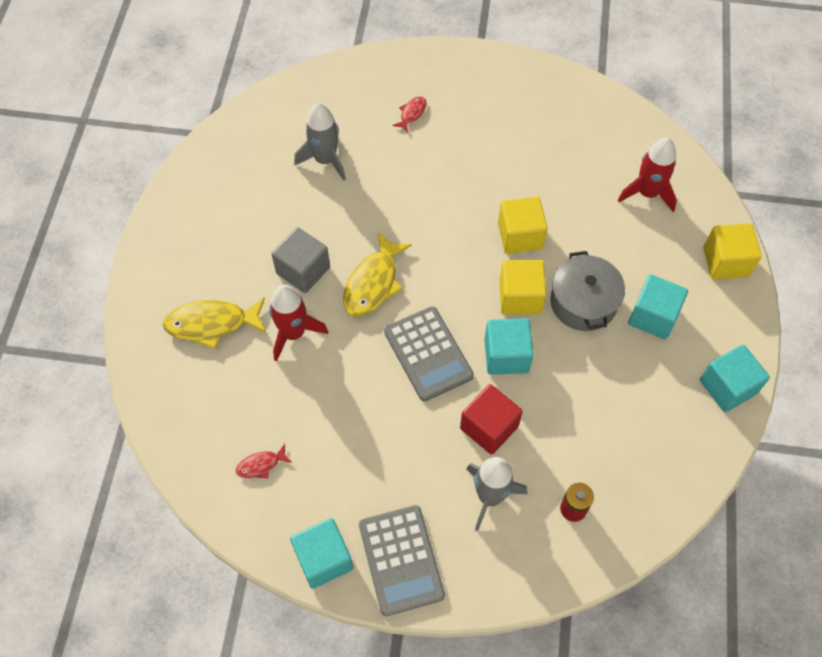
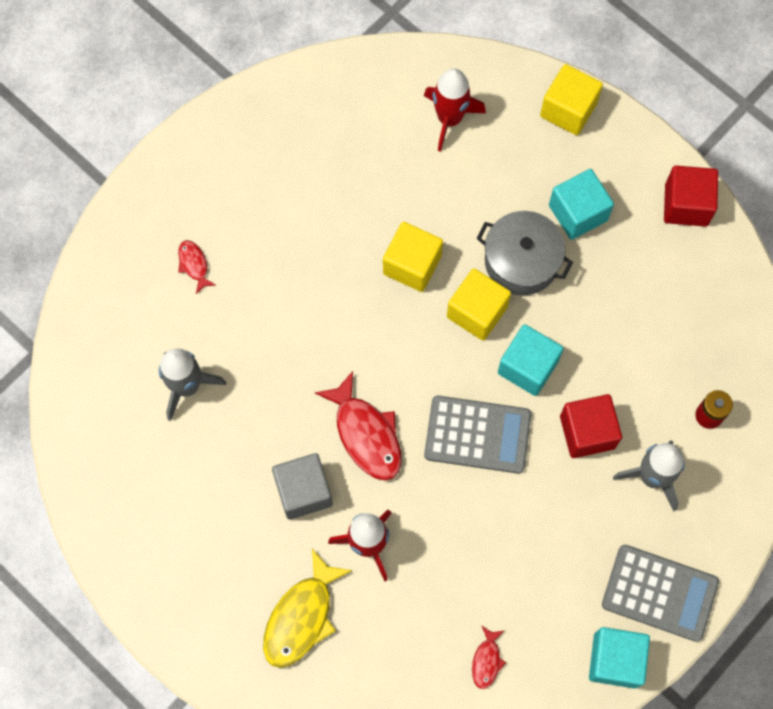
camera: 55 degrees left, 10 degrees up
(373, 283) = (366, 434): yellow fish -> red fish
(727, 387) = (686, 205): turquoise cube -> red cube

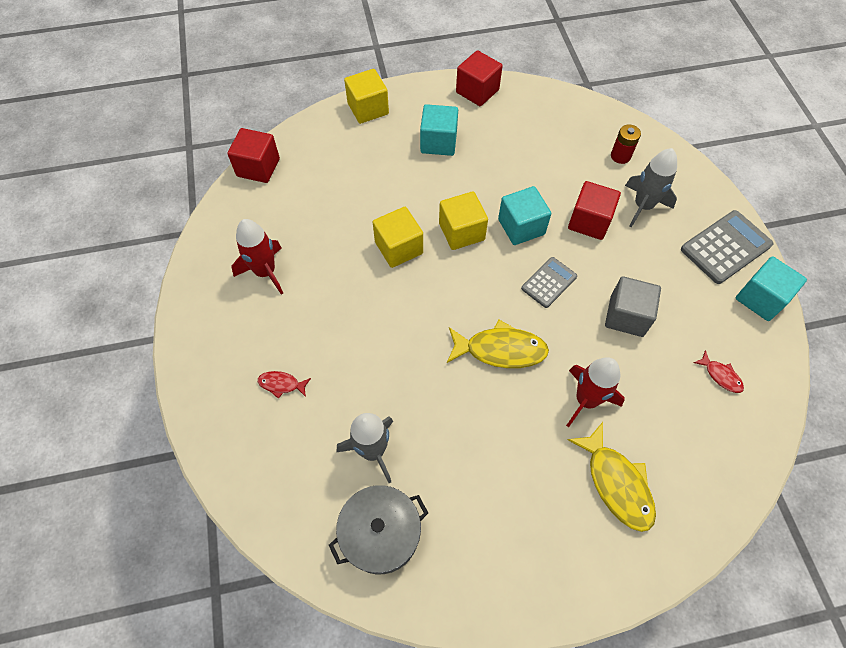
camera: 55 degrees left, 10 degrees down
(303, 491) = (516, 419): grey cube -> grey cube (626, 316)
(366, 434) = (500, 350): red fish -> yellow fish
(407, 62) = (258, 167): none -> red cube
(449, 119) = (317, 168): red rocket -> red rocket (265, 272)
(477, 435) = (549, 282): grey calculator -> grey calculator, size x0.62
(521, 261) = (446, 188): grey pot -> grey pot (381, 534)

